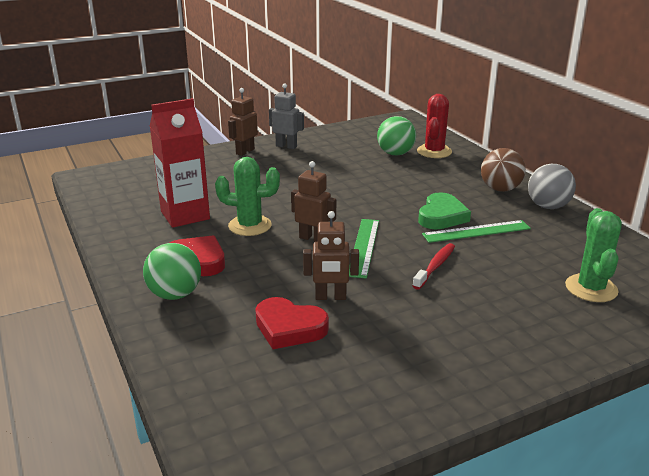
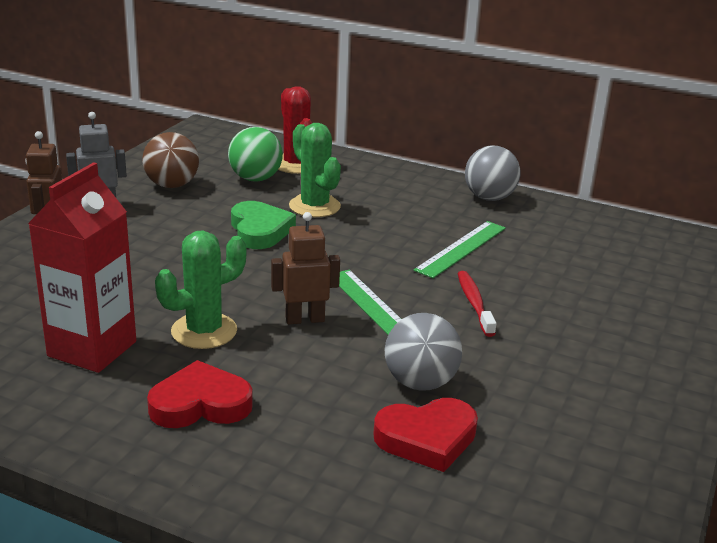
camera: 40 degrees left, 0 degrees up
(175, 294) = (236, 461): green ball -> none
(330, 297) = (420, 382): brown robot -> grey ball
(441, 216) = (406, 242): green heart -> green heart (260, 230)
(500, 189) = (422, 191): brown ball -> brown ball (172, 185)
(591, 288) = (629, 273): green cactus -> green cactus (314, 206)

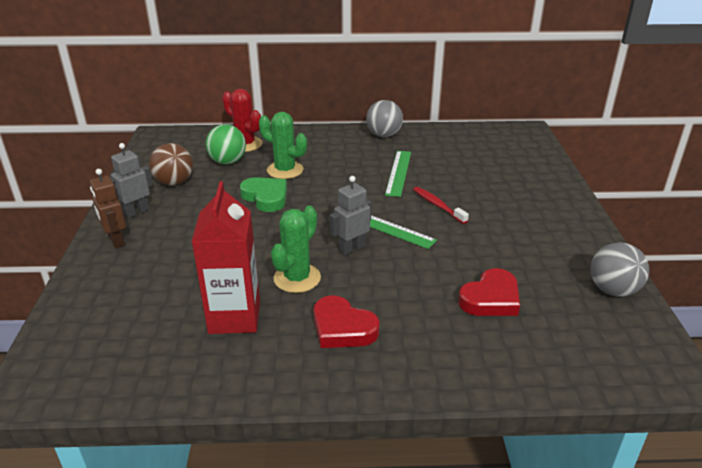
camera: 25 degrees left, 5 degrees up
(200, 404) = (342, 328): red heart -> red heart turned 105 degrees counterclockwise
(305, 319) = (351, 248): brown robot -> grey robot
(420, 382) = (455, 265): grey ball -> grey ball (613, 290)

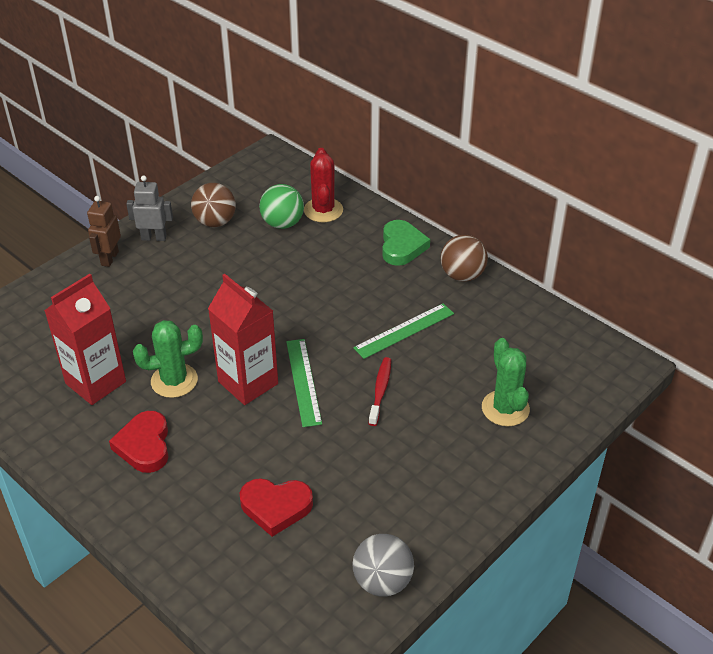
camera: 45 degrees right, 10 degrees up
(266, 197) = (258, 284): green heart -> green heart (402, 246)
(285, 170) = (313, 263): green cactus -> green cactus (505, 408)
(351, 248) = (248, 383): grey robot -> red carton
(384, 135) = (462, 275): grey ball -> brown ball

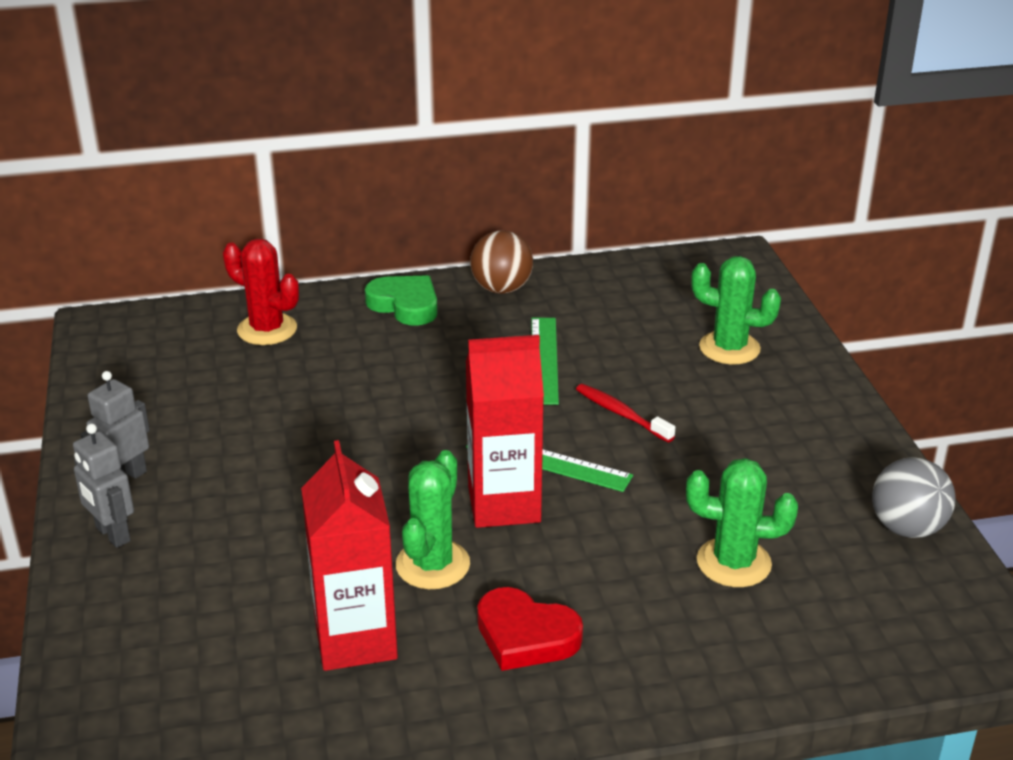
camera: 55 degrees left, 10 degrees down
(109, 258) = (112, 534): brown robot -> grey robot
(215, 222) = (169, 416): brown ball -> none
(276, 507) = (733, 563): red heart -> green cactus
(282, 223) = (248, 367): green ball -> none

